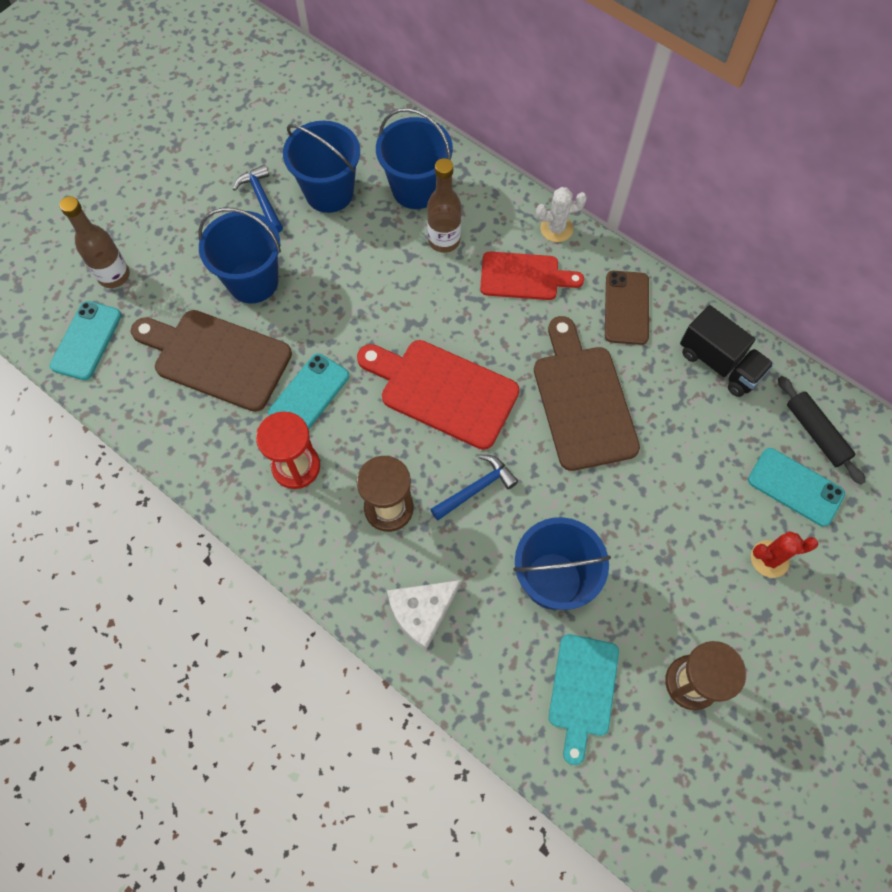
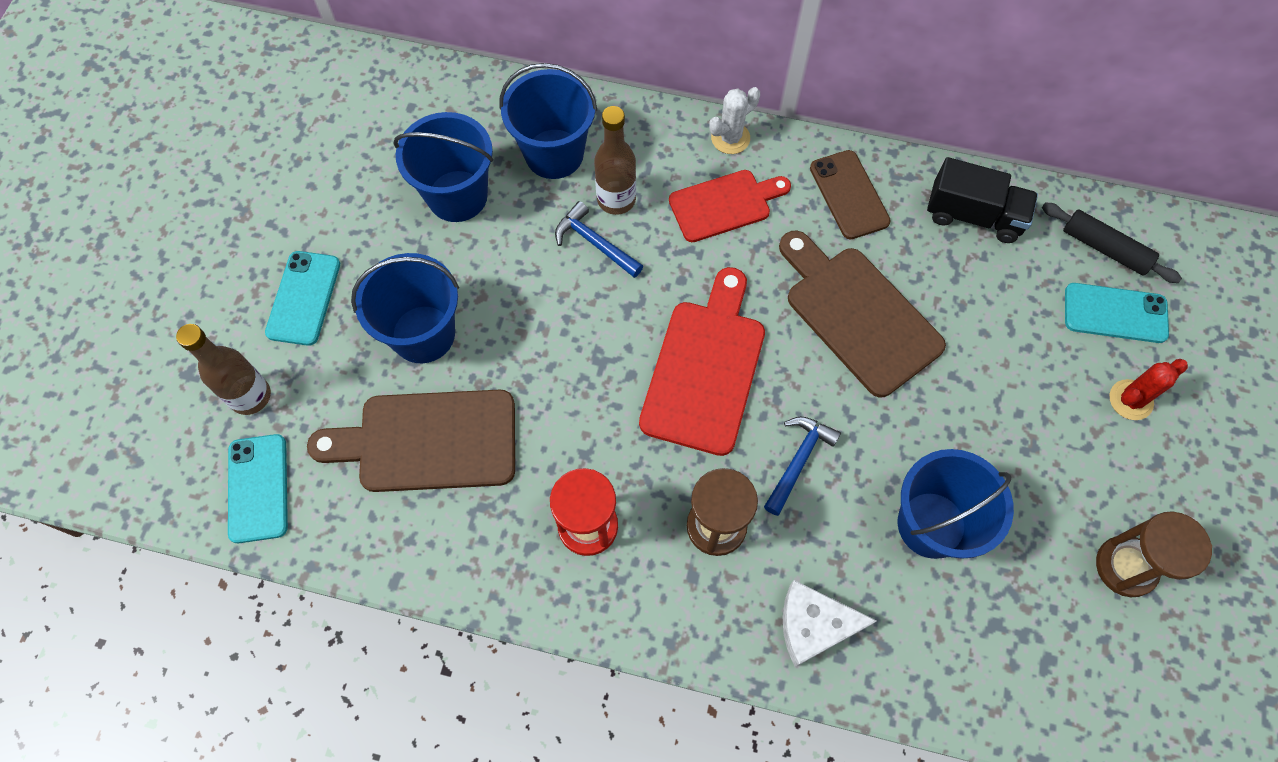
camera: 25 degrees left, 0 degrees up
(261, 199) = (382, 234): blue hammer -> blue hammer (594, 243)
(309, 394) = (558, 437): turquoise phone -> turquoise phone (303, 298)
(422, 612) = (814, 625): white cheese -> white cheese turned 60 degrees clockwise
(443, 391) = (705, 369): red cutting board -> red cutting board turned 105 degrees clockwise
(583, 690) = (1025, 629): turquoise cutting board -> none

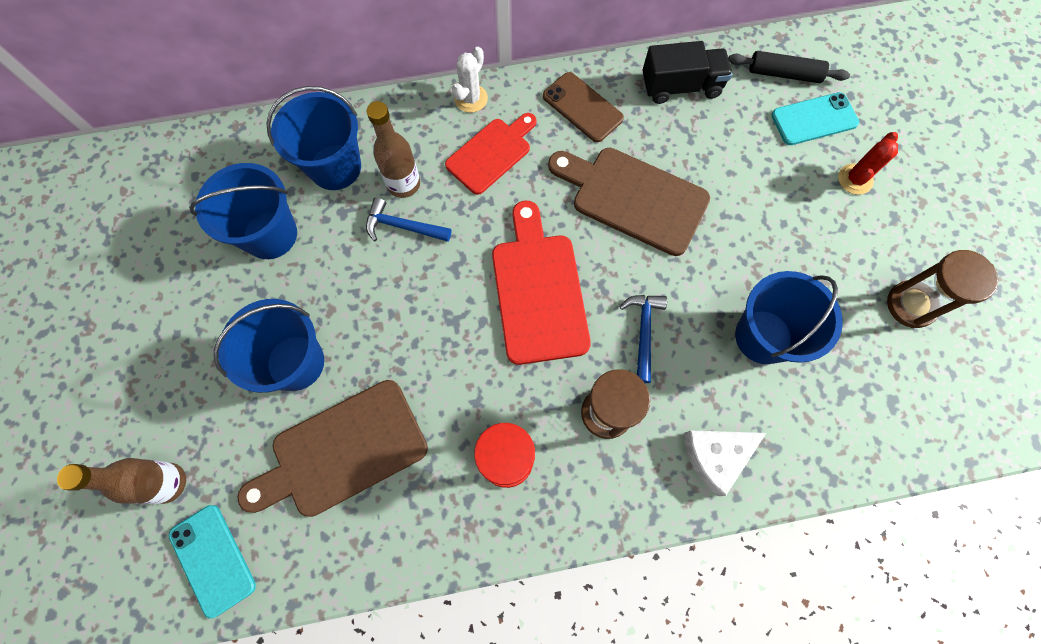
camera: 25 degrees left, 5 degrees up
(303, 298) = (176, 377): turquoise phone -> none

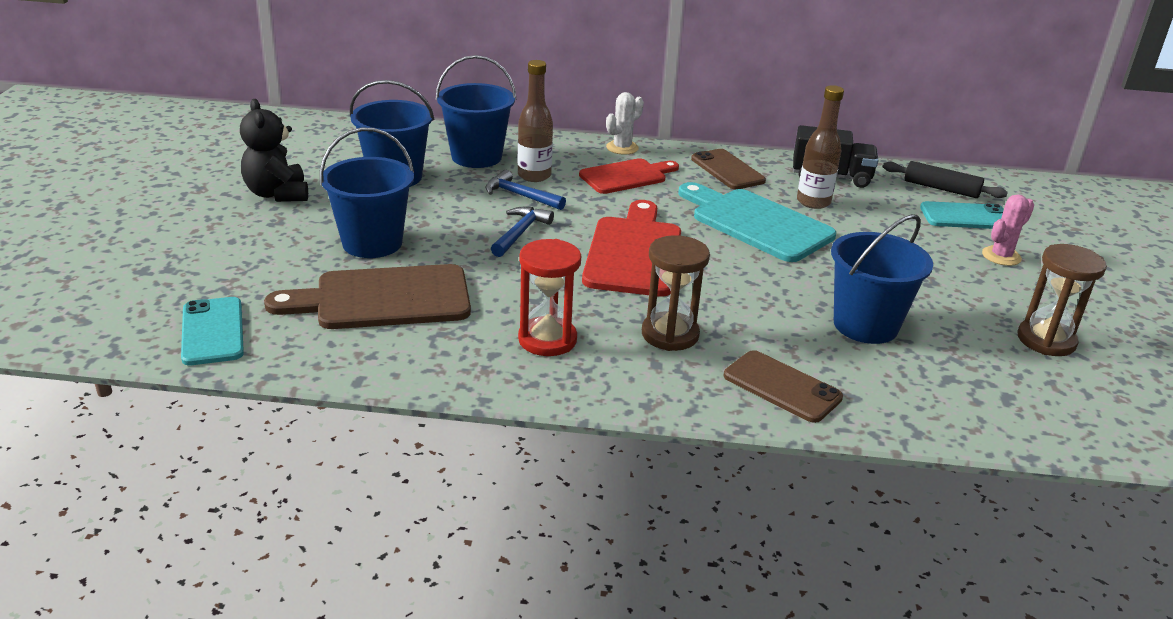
camera: 15 degrees right, 40 degrees down
(168, 308) = (277, 194): none -> black teddy bear
(168, 483) = (205, 280): brown bottle -> brown bottle (813, 202)
(633, 198) = (756, 223): brown cutting board -> turquoise cutting board
(643, 332) = (733, 296): blue hammer -> blue hammer (520, 233)
(716, 456) = (782, 387): white cheese -> brown phone
(855, 179) = (1001, 256): red cactus -> pink cactus

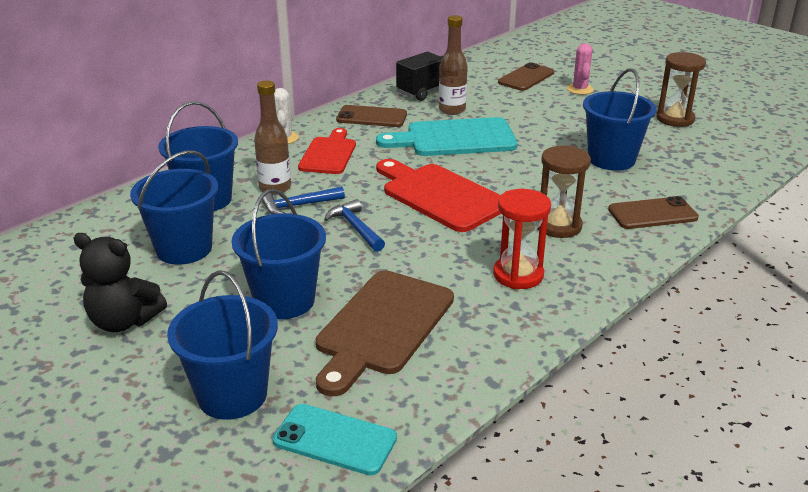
camera: 50 degrees left, 0 degrees up
(229, 269) = (232, 395): none -> blue bucket
(941, 189) = (486, 69): black rolling pin -> none
(965, 217) = (526, 78): turquoise phone -> brown phone

